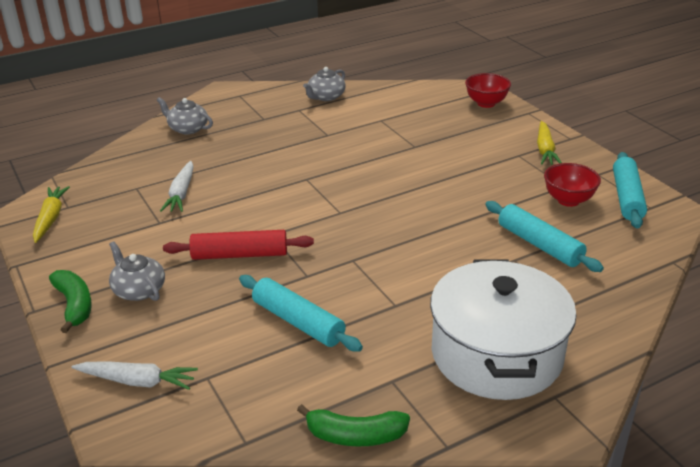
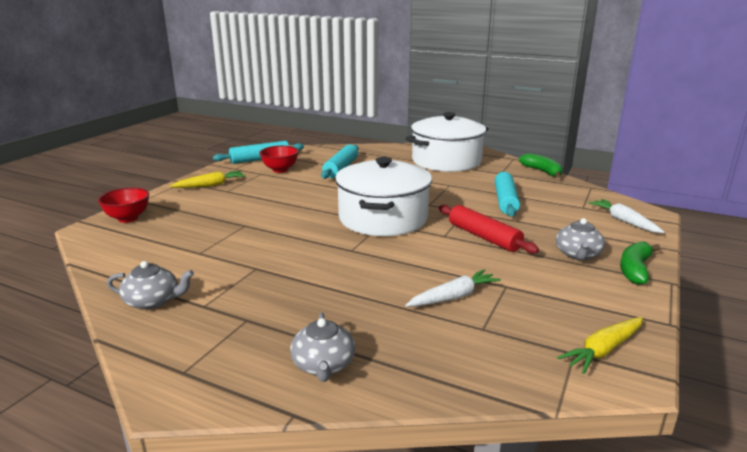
camera: 125 degrees left, 10 degrees down
(350, 216) = (383, 218): none -> white pot

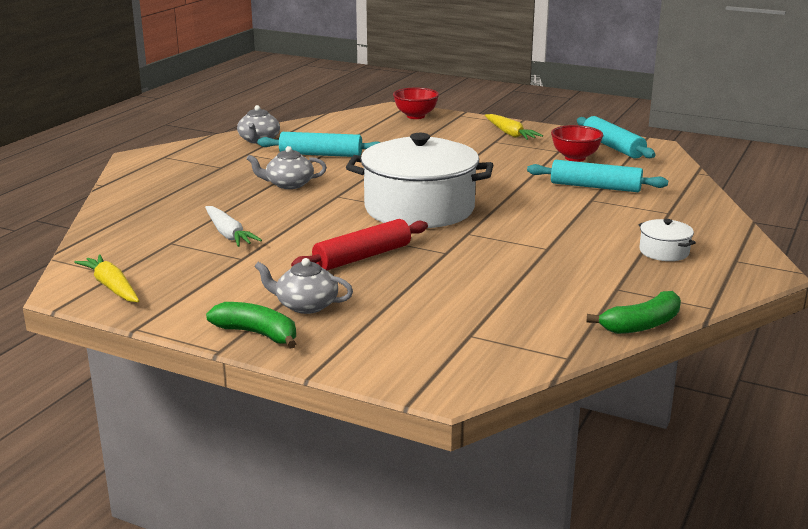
camera: 90 degrees right, 0 degrees up
(323, 365) = (150, 190): grey teapot -> grey teapot (288, 184)
(446, 161) = (664, 252): white pot -> white pot, size x0.41
(505, 201) = (487, 280): turquoise rolling pin -> turquoise rolling pin (321, 155)
(624, 221) = (413, 358): white carrot -> none

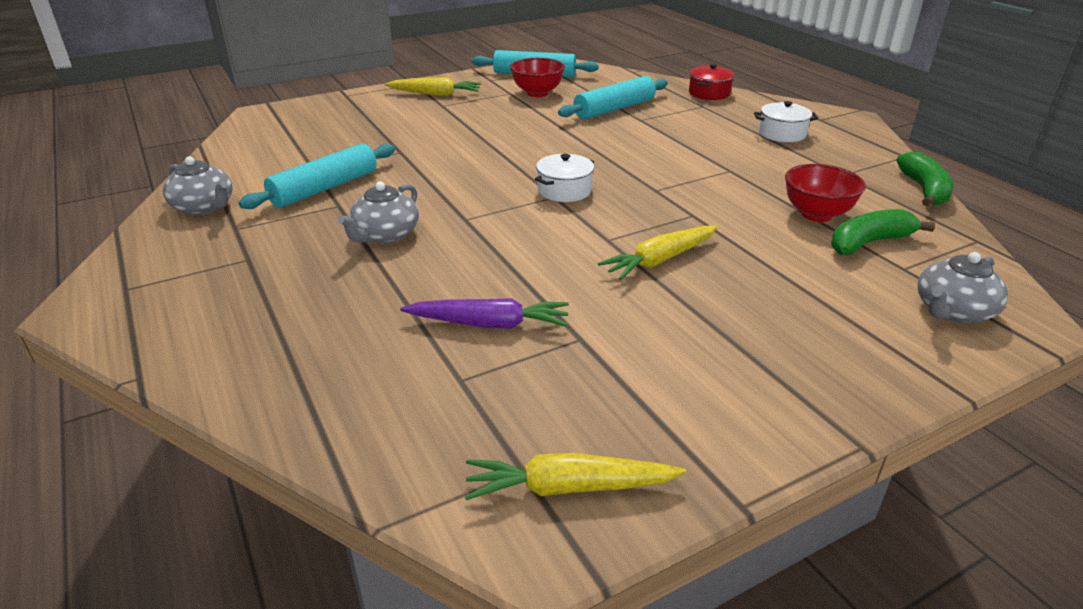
camera: 55 degrees left, 10 degrees up
(228, 234) = (489, 324): white carrot -> purple carrot
(257, 334) = (828, 398): green banana -> green banana (869, 242)
(305, 305) = (765, 337): grey teapot -> grey teapot (952, 311)
(363, 257) = (660, 260): red rolling pin -> yellow carrot
(415, 116) = (308, 111): red bowl -> red bowl (816, 214)
(419, 209) = (564, 190): white pot -> white pot, size x0.41
(705, 208) = (709, 93): none -> red pot

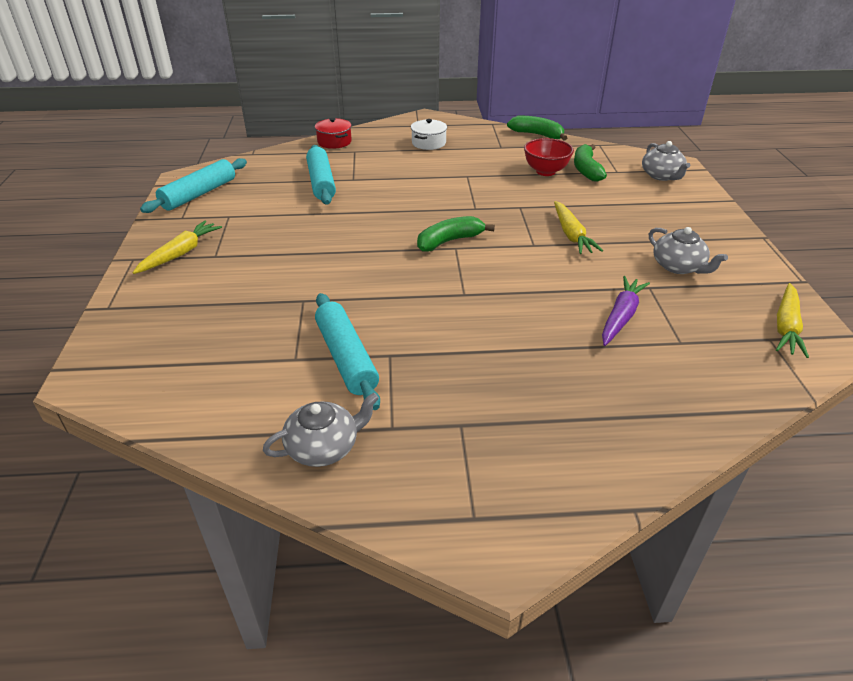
camera: 65 degrees left, 5 degrees up
(385, 234) = (465, 338): grey teapot -> grey teapot (678, 266)
(537, 93) = (247, 204): red bowl -> none
(564, 190) = (449, 241): white pot -> green banana

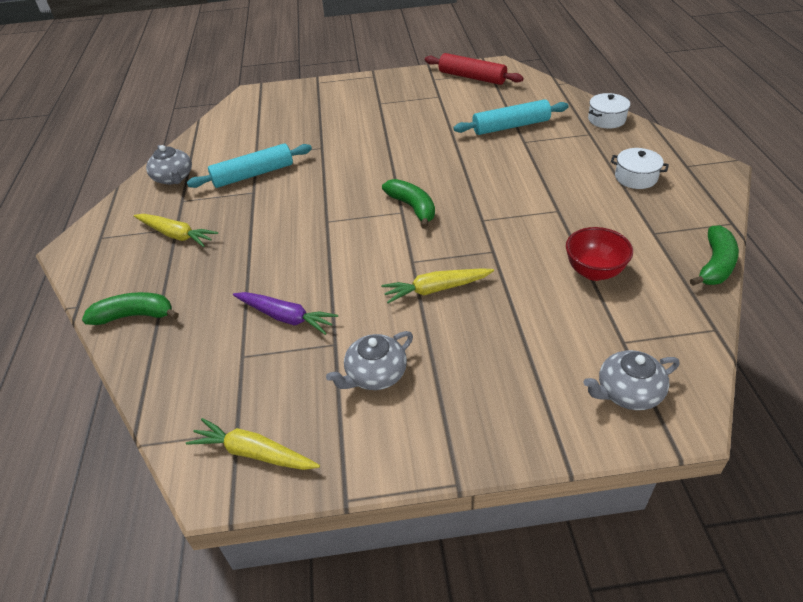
camera: 90 degrees right, 5 degrees up
(180, 253) = (381, 90): yellow carrot -> yellow carrot (176, 235)
(199, 194) = (472, 77): turquoise rolling pin -> red rolling pin
(334, 142) = (606, 119): red pot -> white pot
(586, 170) = (615, 310): green banana -> green banana (135, 315)

